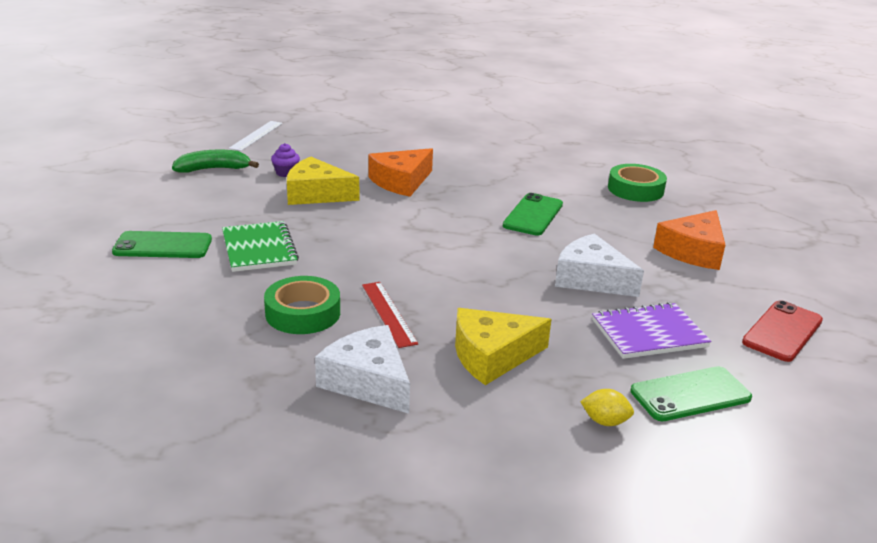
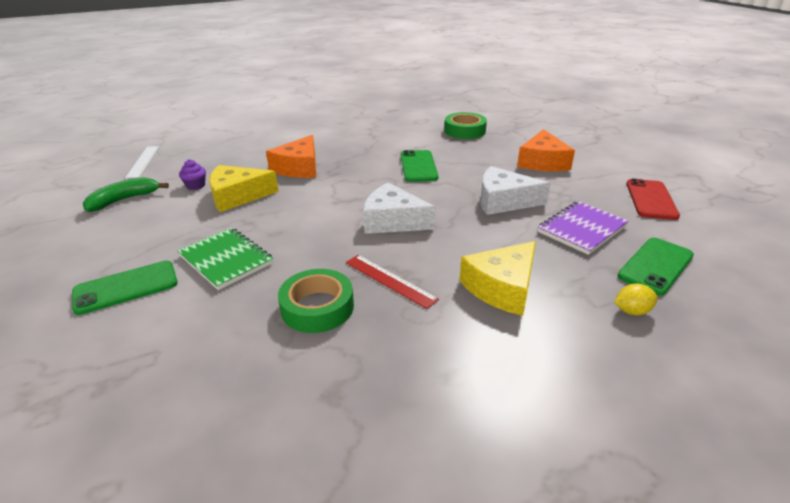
camera: 25 degrees left, 5 degrees up
(368, 381) = (432, 352): white cheese -> white cheese (393, 221)

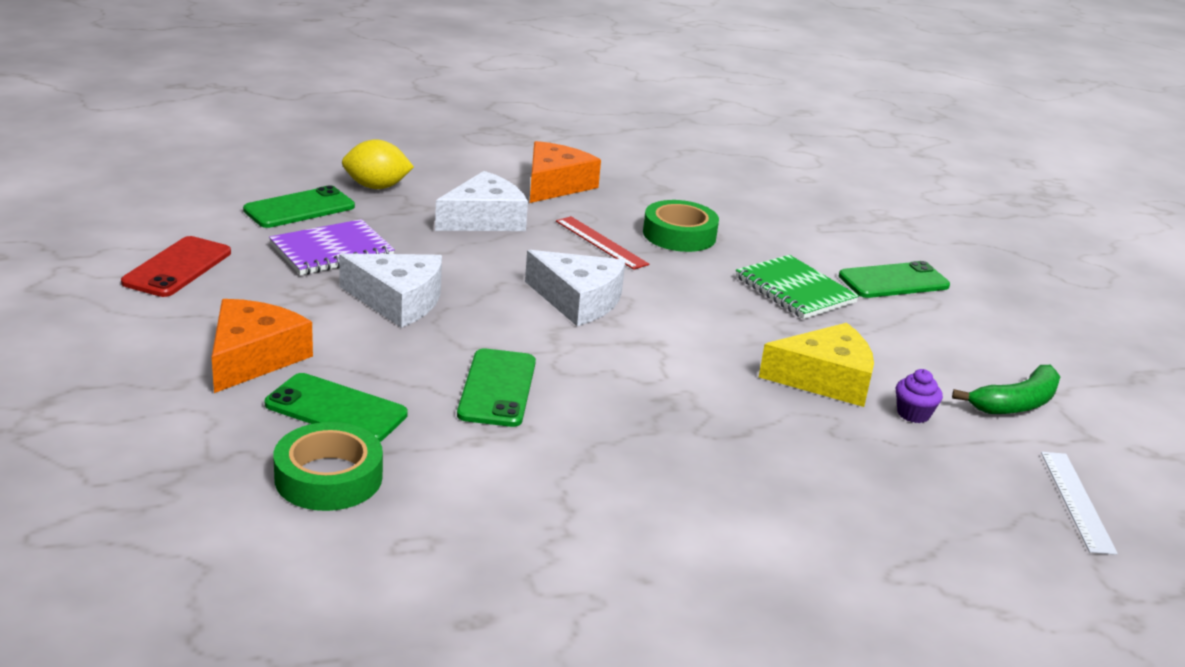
camera: 175 degrees left, 5 degrees down
(299, 167) = (733, 425): orange cheese -> orange cheese (555, 185)
(483, 149) = (336, 409): none -> green phone
(502, 287) = (484, 219): yellow cheese -> white cheese
(632, 311) = (376, 187): yellow lemon -> yellow lemon, size x1.62

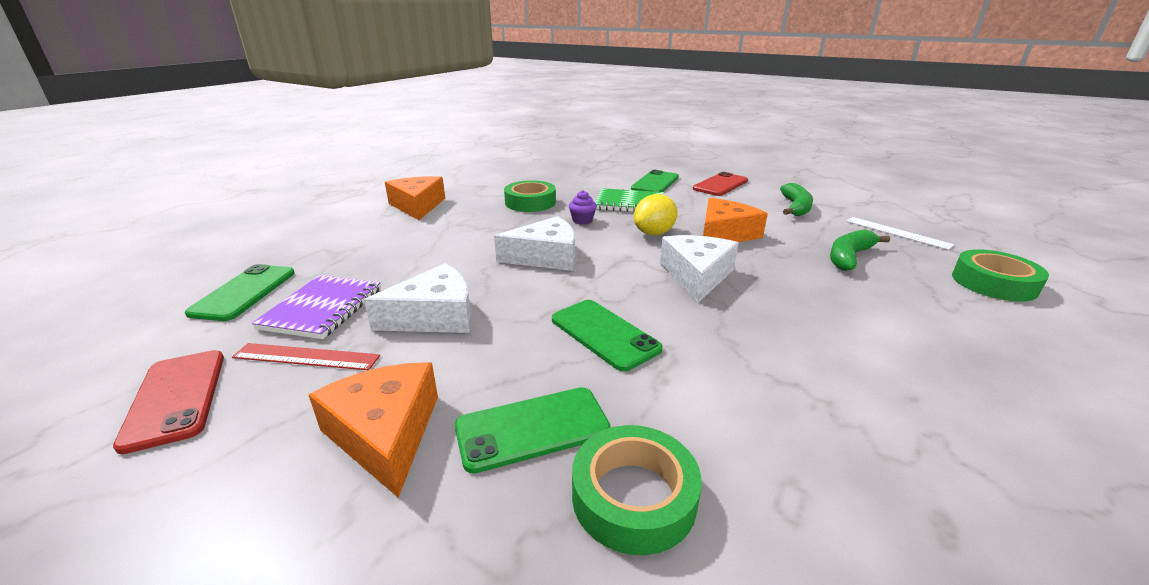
camera: 40 degrees left, 0 degrees up
(376, 187) = (292, 253): yellow lemon -> yellow lemon (654, 233)
(484, 219) = (406, 240): white cheese -> white cheese (697, 275)
(601, 242) = (498, 222): red ruler -> red ruler (306, 357)
(825, 379) = (724, 234): yellow cheese -> orange cheese
(913, 414) = (782, 230): purple cupcake -> purple cupcake (582, 220)
(917, 480) = (849, 257): none -> green banana
(985, 326) = (720, 185): none -> red phone
(1031, 602) = (993, 283): none -> green tape

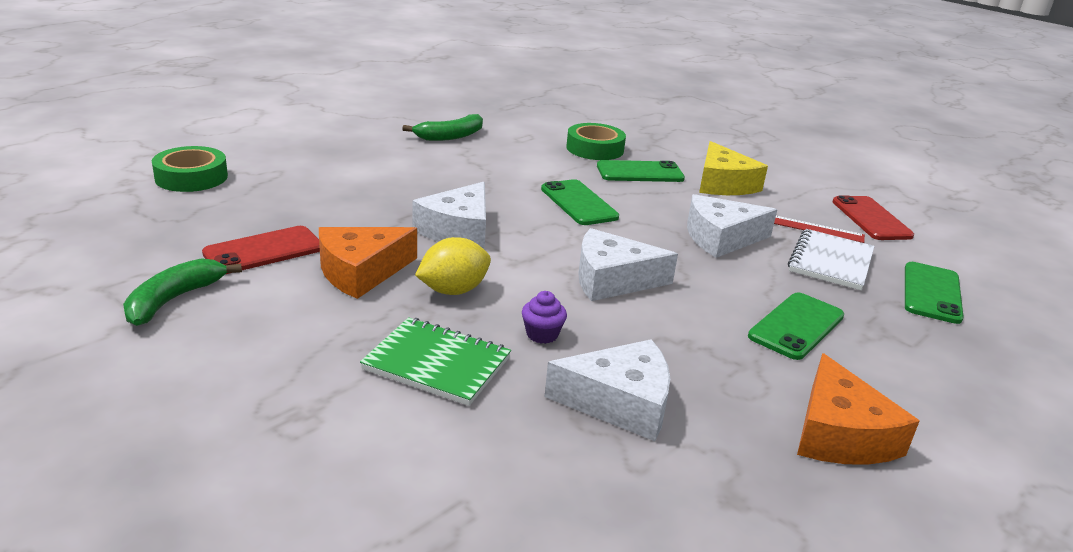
camera: 170 degrees left, 0 degrees up
(322, 308) = (831, 262): purple notebook -> white notebook
(385, 433) = (723, 184): orange cheese -> yellow cheese
(530, 202) = (620, 403): green tape -> white cheese
(655, 183) = (324, 427): green phone -> green phone (796, 326)
(720, 185) = (195, 390): red phone -> red phone (264, 251)
(849, 257) = (267, 219): green banana -> green banana (450, 136)
(897, 232) = (139, 234): white ruler -> none

